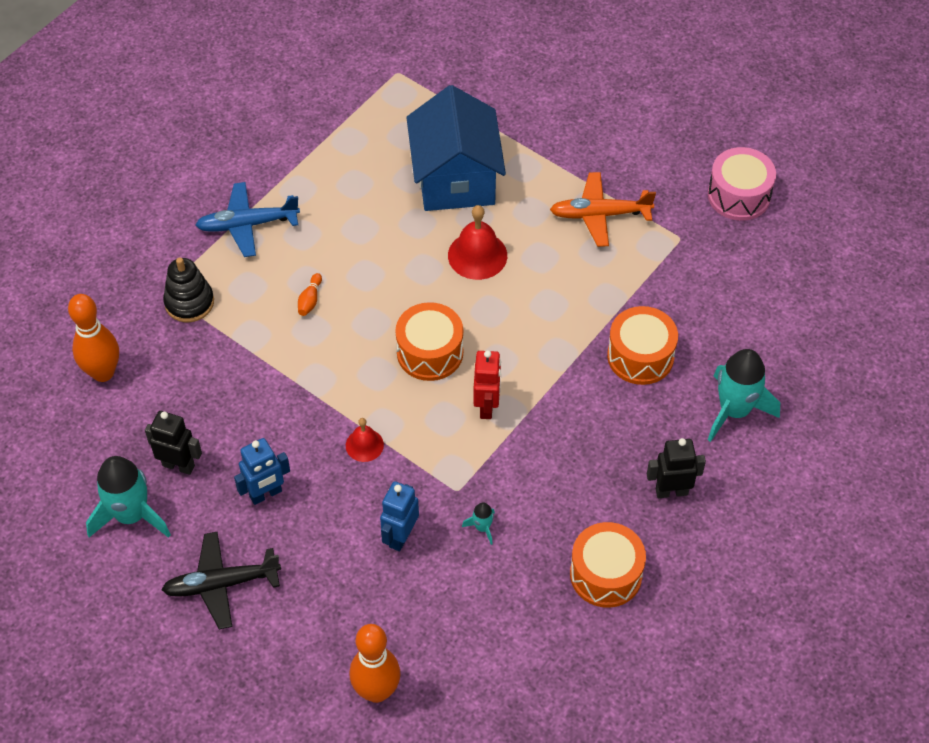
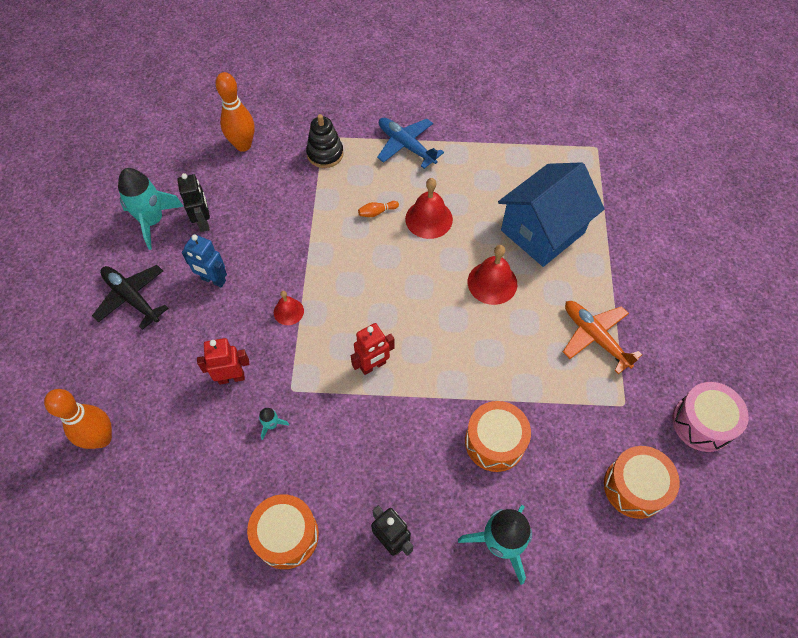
camera: 55 degrees right, 5 degrees up
(358, 261) = (429, 219): none -> red bell
(400, 536) = (231, 377): blue robot -> red robot
(430, 352) = (390, 304): orange drum -> orange drum (635, 487)

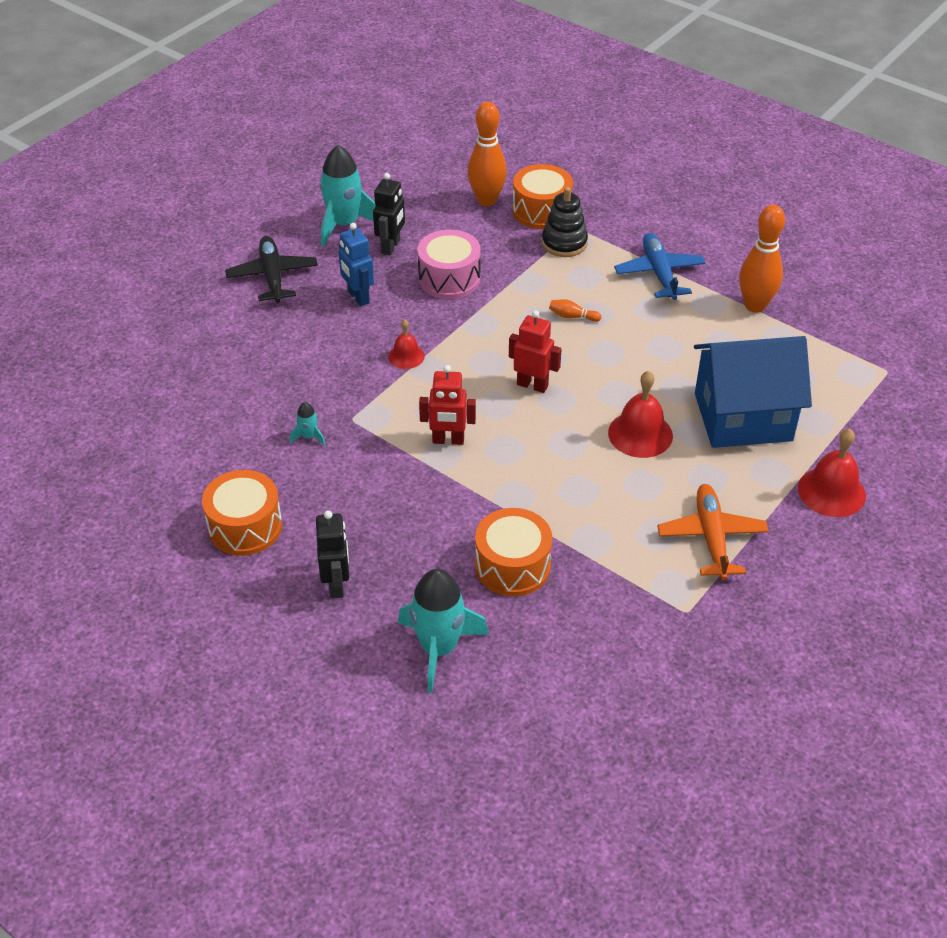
camera: 35 degrees right, 15 degrees down
(101, 438) = (154, 369): orange bowling pin -> orange bowling pin (755, 305)
(231, 377) = (305, 381): red robot -> red robot (532, 385)
(429, 219) = (623, 347): red bell -> red bell (831, 491)
(635, 487) = (627, 685): orange drum -> orange drum (541, 211)
(702, 423) = (763, 676): pink drum -> pink drum (449, 278)

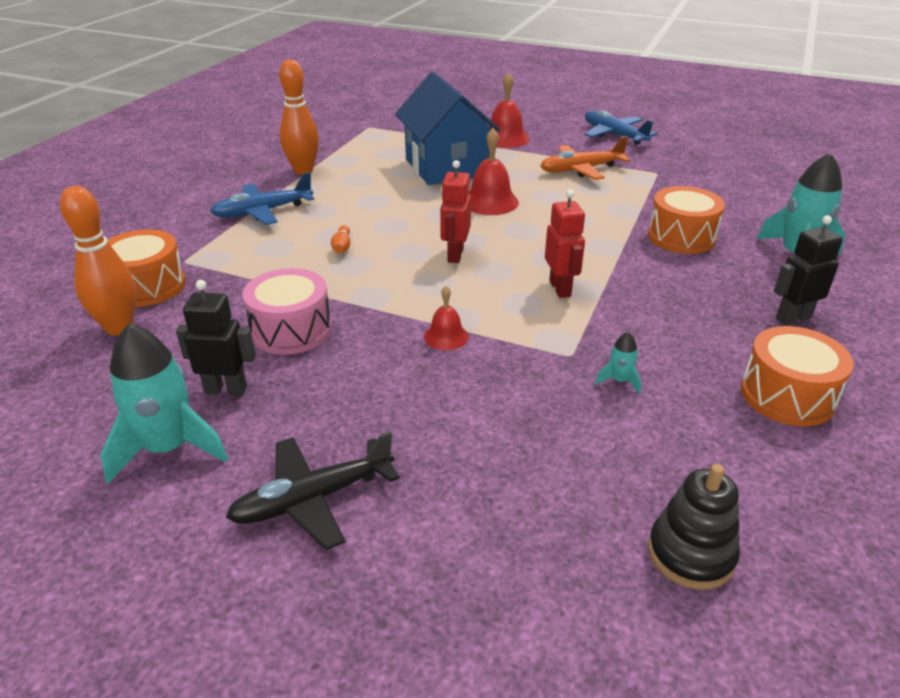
camera: 105 degrees left, 10 degrees down
(358, 297) = (345, 397): blue robot -> none
(564, 243) = (213, 265): black stacking toy -> black stacking toy (691, 554)
(828, 613) = (614, 135): none -> blue plane

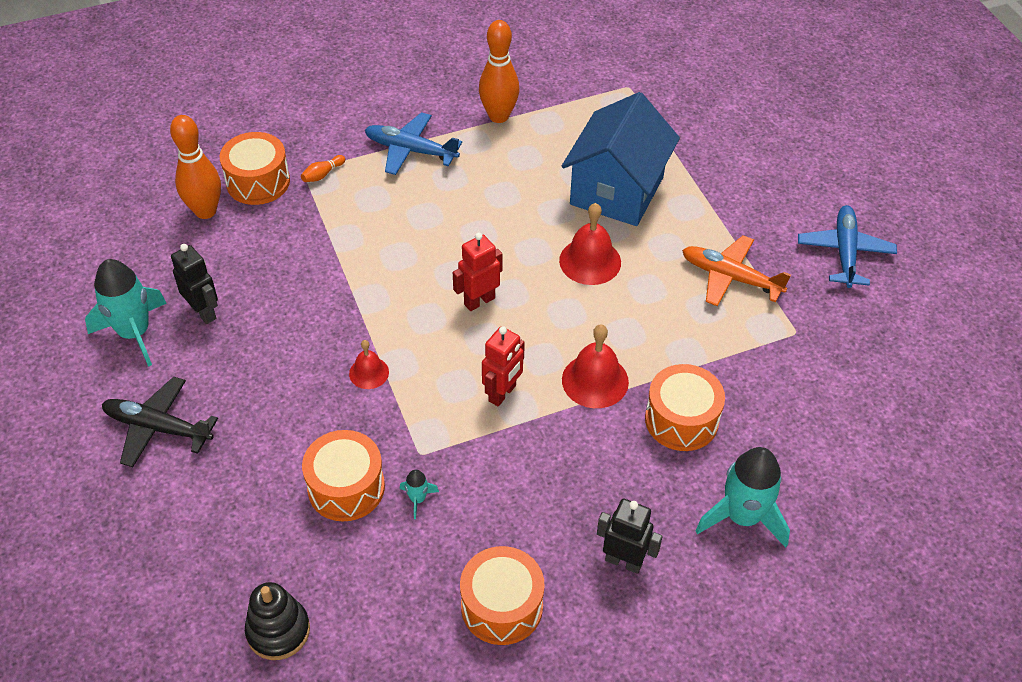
camera: 45 degrees right, 15 degrees up
(291, 330) = (290, 290): pink drum -> none
(342, 247) = (416, 232): orange bowling pin -> orange bowling pin (322, 174)
(505, 138) = (728, 185): red bell -> red bell (595, 380)
(557, 413) = (346, 487): none -> orange drum

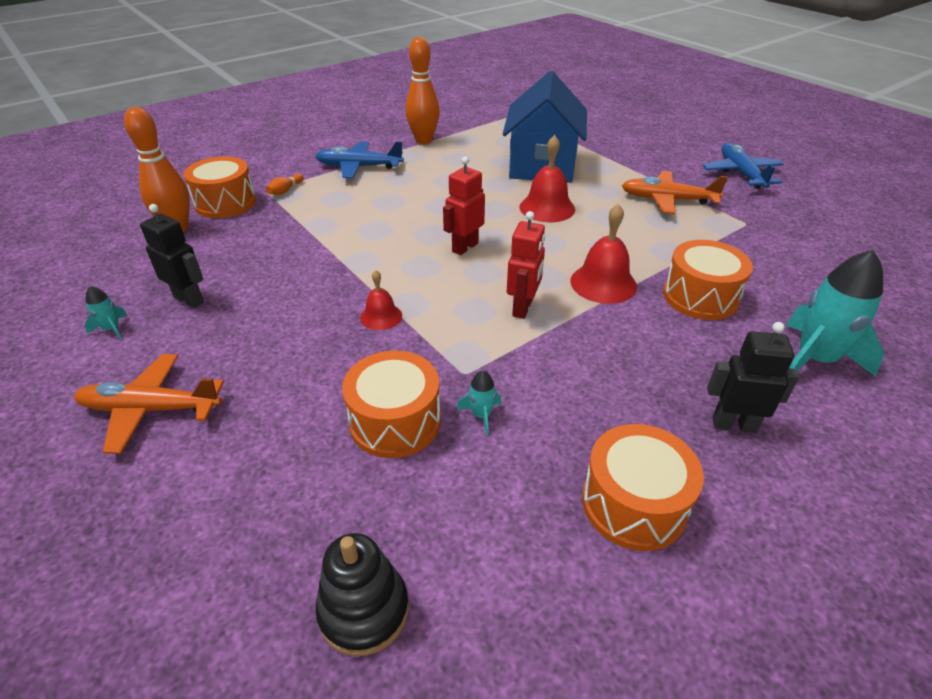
camera: 15 degrees left, 10 degrees down
(134, 333) = (112, 329): turquoise rocket -> turquoise rocket, size x0.44
(158, 428) = (151, 409): black plane -> orange plane

